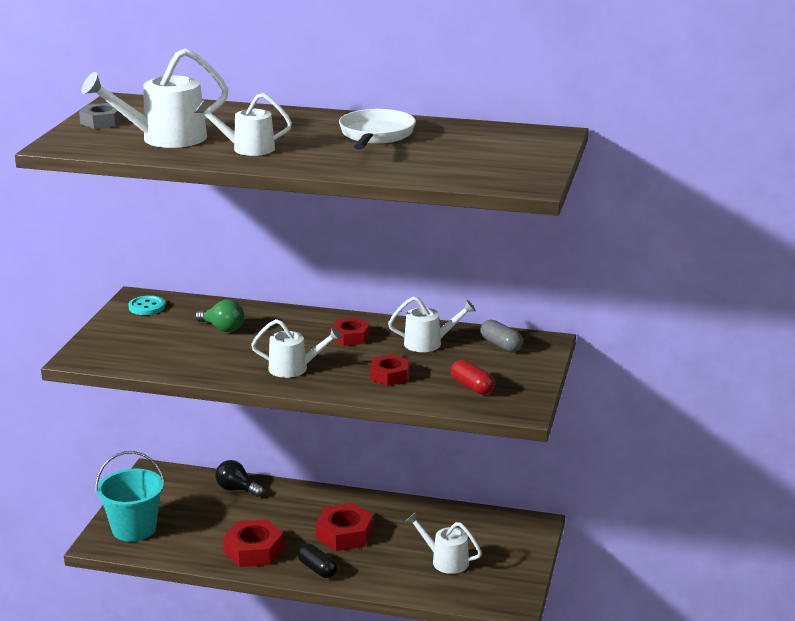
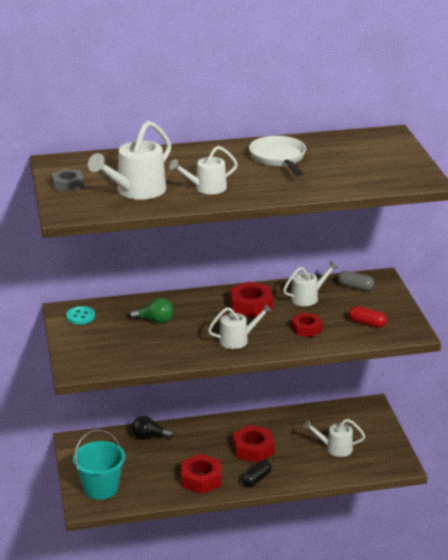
camera: 25 degrees left, 5 degrees up
(317, 569) = (256, 479): black capsule -> black capsule turned 75 degrees counterclockwise
(350, 337) = (251, 305): red nut -> red nut, size x1.53

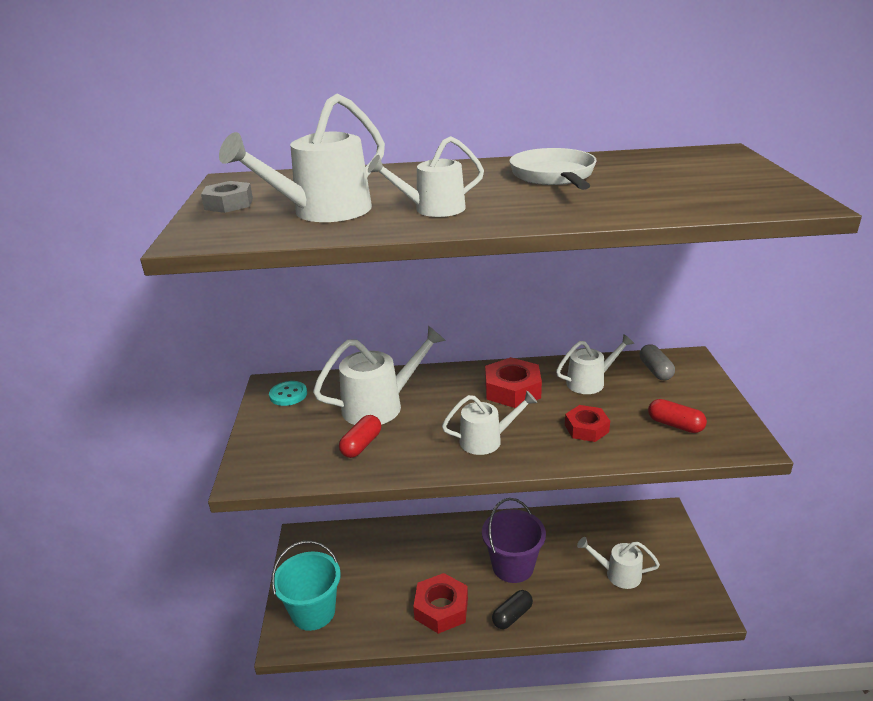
camera: 10 degrees right, 0 degrees up
(149, 347) = (361, 445): none -> red capsule
(149, 437) = (389, 538): black light bulb -> none
(155, 320) = (381, 405): green light bulb -> white watering can
(253, 449) = (513, 566): red nut -> purple bucket
(355, 287) = (655, 370): grey capsule -> grey capsule turned 45 degrees clockwise

